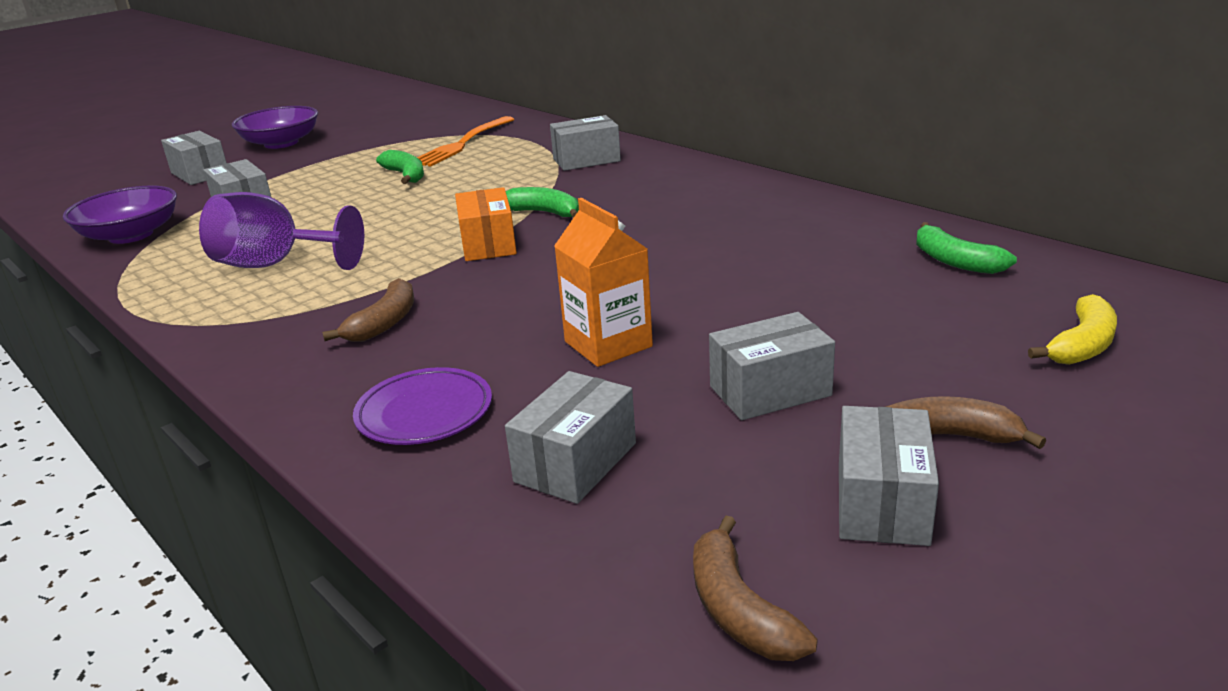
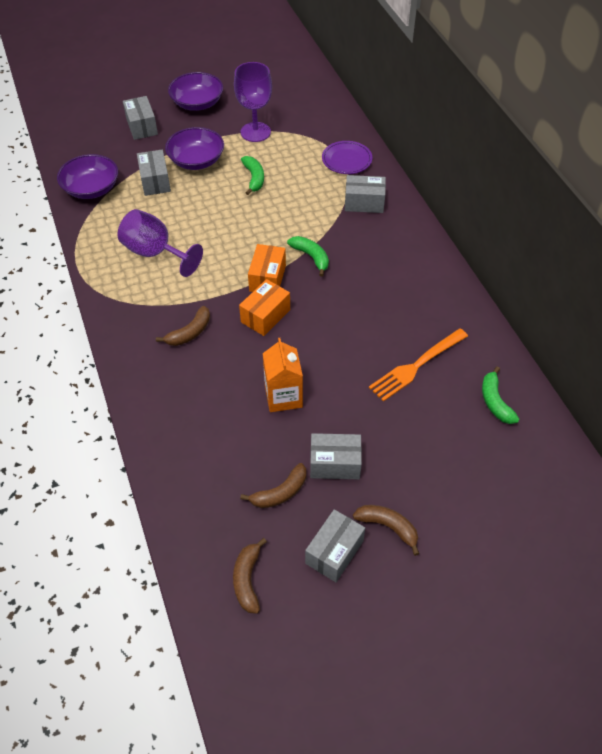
camera: 20 degrees right, 25 degrees up
(304, 180) = (196, 160): none -> purple bowl
(384, 145) = (255, 132): none -> purple goblet
(424, 412) = (182, 412): purple plate -> purple plate (346, 160)
(463, 144) = (302, 149): orange fork -> orange fork (416, 366)
(511, 276) = (265, 316): none -> orange box
(576, 462) = (229, 474): grey box -> none
(699, 456) = (280, 493): none -> brown banana
(1082, 345) = (499, 496): yellow banana -> none

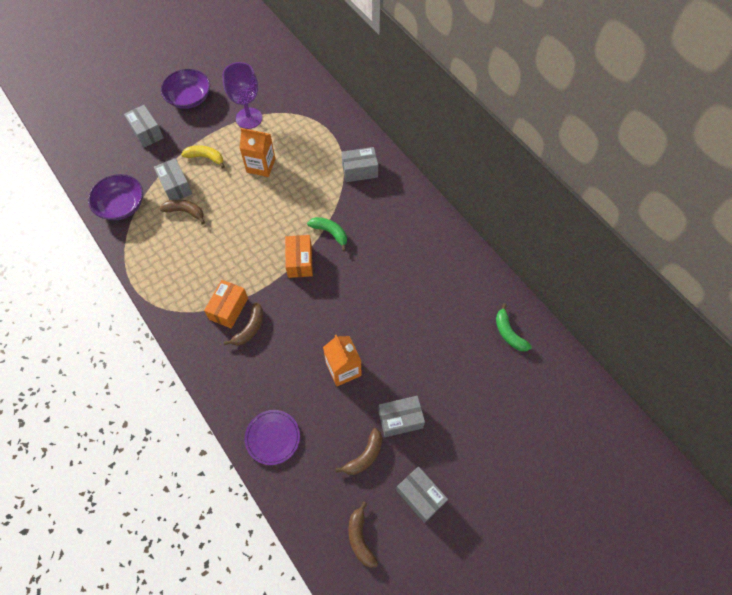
camera: 15 degrees left, 10 degrees up
(155, 253) = (197, 258): purple goblet -> none
(196, 160) = (206, 157): purple bowl -> yellow banana
(254, 178) = (261, 165): green banana -> orange carton
(265, 316) = (308, 298): orange box -> orange box (228, 308)
(334, 552) = (420, 496): grey box -> grey box turned 60 degrees counterclockwise
(346, 160) = (334, 131): purple plate -> purple plate (272, 437)
(388, 527) = (455, 463): brown banana -> brown banana (185, 212)
(416, 366) = (441, 315): orange fork -> none

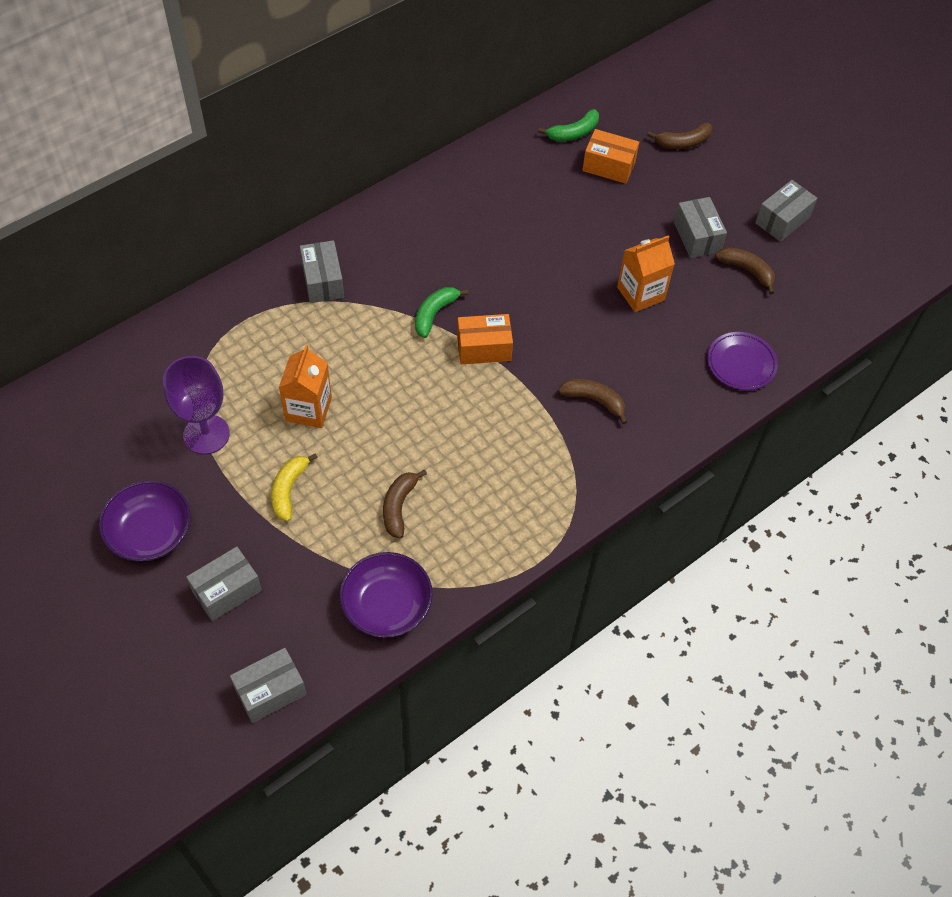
camera: 95 degrees left, 5 degrees down
(176, 186) = (348, 527): grey box -> grey box (270, 691)
(228, 308) = (566, 429): orange box -> orange box (608, 166)
(360, 538) = (839, 273): brown banana -> brown banana (683, 142)

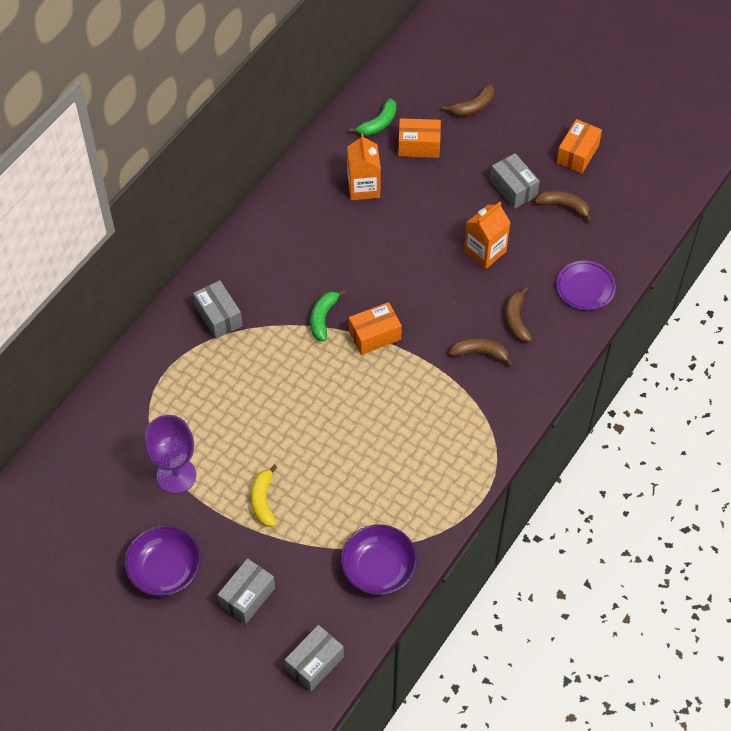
camera: 15 degrees left, 0 degrees up
(308, 409) = (252, 429): orange carton -> orange carton (363, 187)
(399, 506) = (357, 487): brown banana -> brown banana (516, 320)
(782, 220) = (577, 154): grey box -> orange box

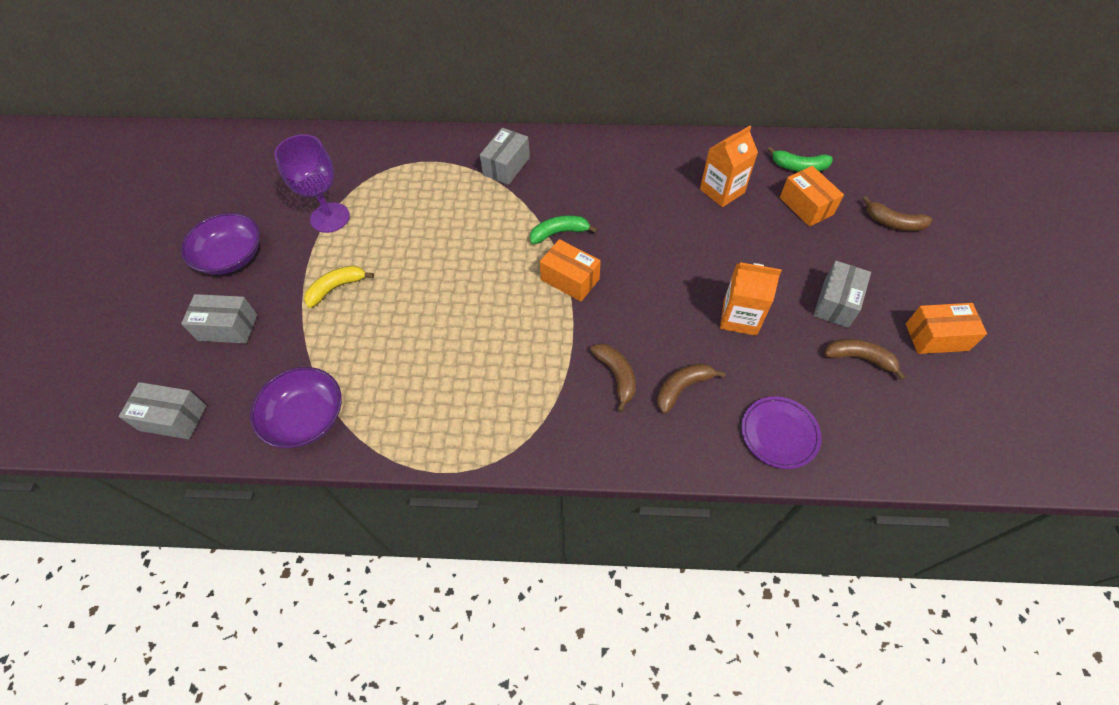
camera: 60 degrees right, 0 degrees up
(563, 206) = (860, 358): brown banana -> brown banana turned 60 degrees counterclockwise

